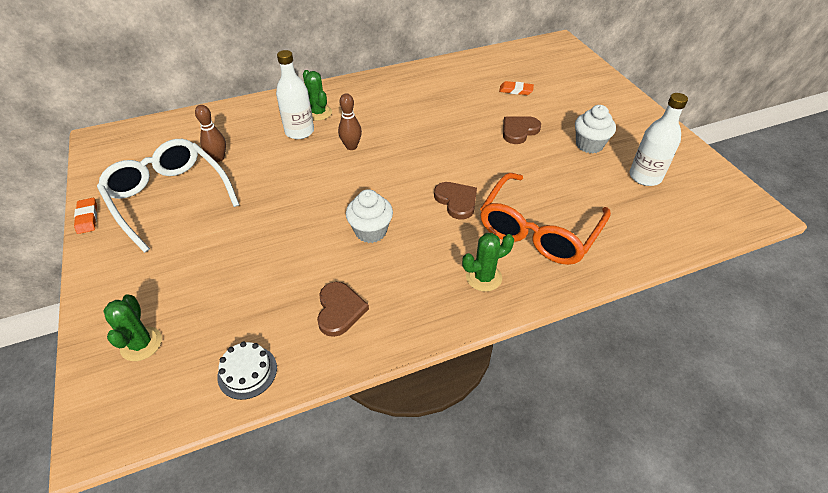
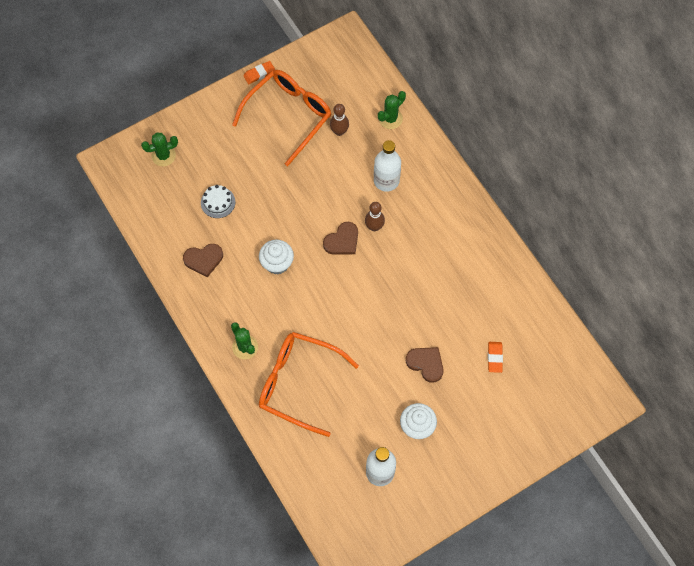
camera: 80 degrees right, 20 degrees up
(168, 197) = (289, 115): white glasses -> orange glasses
(247, 372) = (152, 220): white cake -> white cake (218, 202)
(318, 113) = (417, 188): green cactus -> green cactus (390, 118)
(456, 201) = (321, 320): brown heart -> brown heart (342, 241)

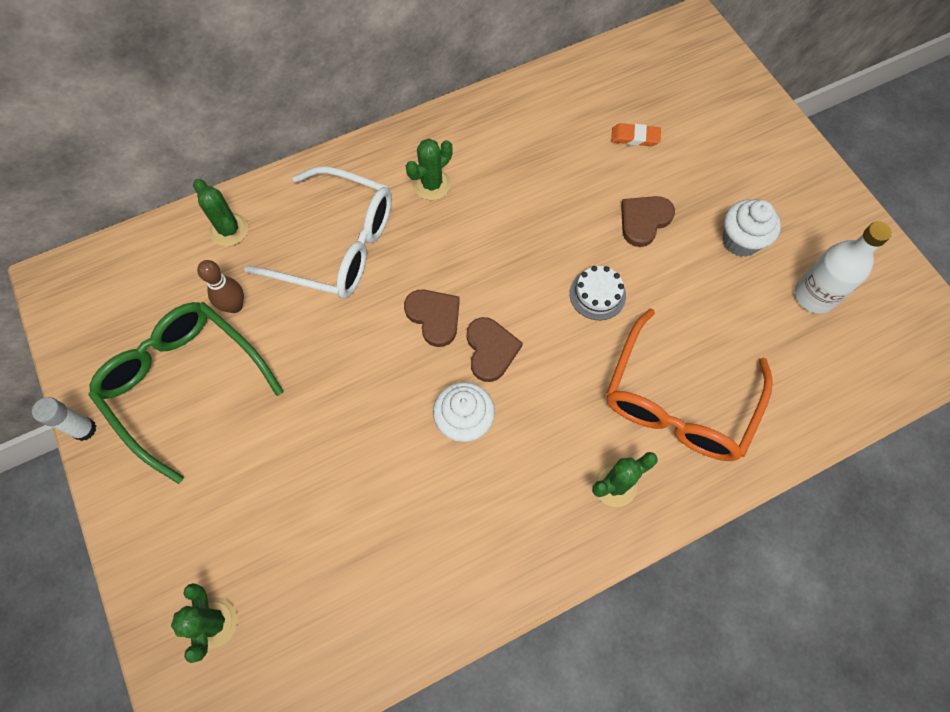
camera: 85 degrees left, 0 degrees up
(203, 260) = (444, 551): brown heart -> brown heart (490, 350)
(218, 202) = (332, 519): white cake -> white cake (597, 294)
(259, 73) = (84, 429): orange eraser -> white glue stick
(289, 115) = (184, 383): orange glasses -> green glasses
(374, 227) = (415, 269): brown bowling pin -> none
(386, 180) = (338, 245): white bottle -> white glasses
(438, 230) = (432, 185): none -> green cactus

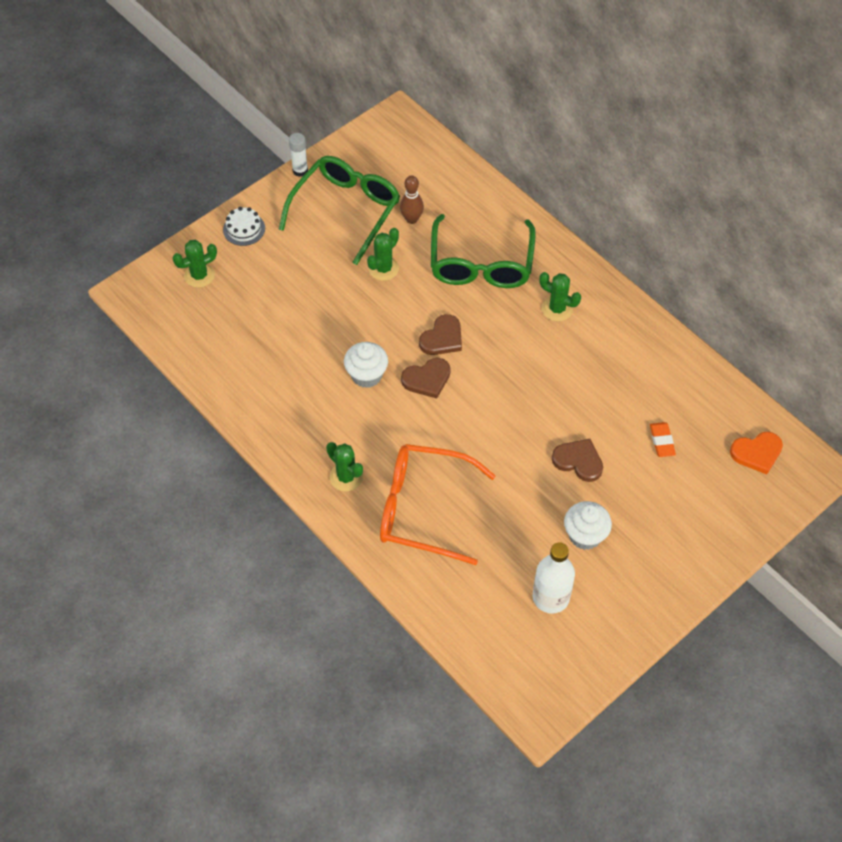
camera: 75 degrees right, 10 degrees down
(229, 230) = (470, 197): green cactus -> green cactus (383, 268)
(338, 245) = (481, 264): white glasses -> green glasses
(597, 294) = (497, 439): white cake -> white cake (244, 229)
(666, 63) = (757, 453): none -> orange heart

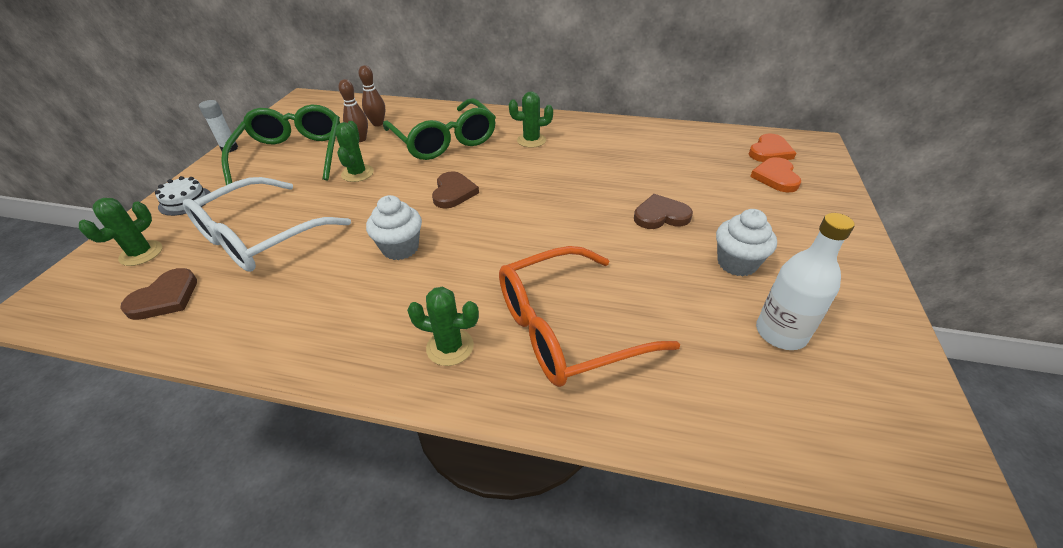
camera: 35 degrees left, 15 degrees down
(280, 305) = (260, 237): none -> white glasses
(427, 379) = (465, 224): brown heart -> brown heart (165, 298)
(440, 202) = (378, 123): none -> brown bowling pin
(662, 441) = (702, 174): orange eraser -> none
(721, 483) = (776, 177): none -> orange heart

